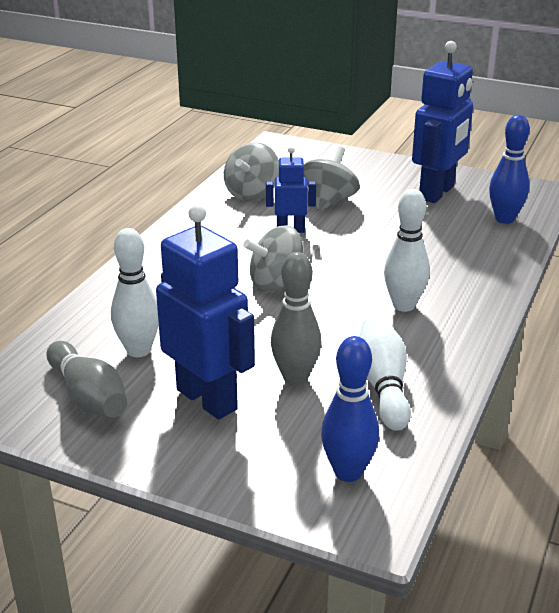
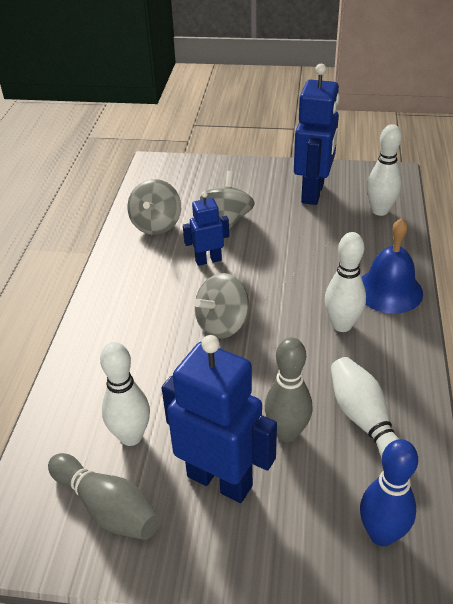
camera: 15 degrees left, 10 degrees up
(473, 286) = (389, 290): none -> blue bell
(504, 219) = (380, 211): blue bowling pin -> white bowling pin

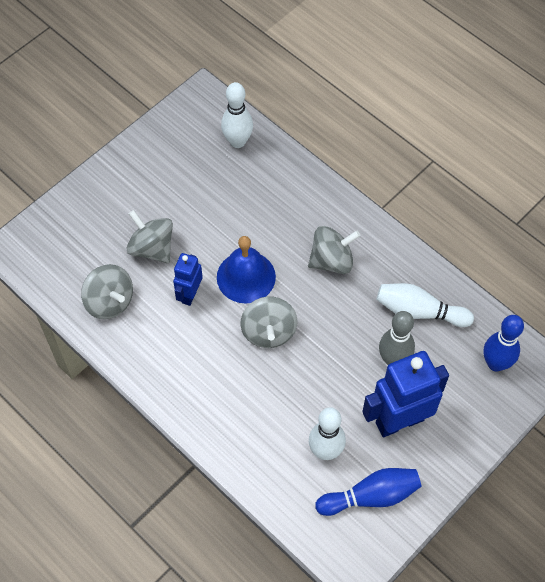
camera: 55 degrees left, 20 degrees up
(107, 507) = (371, 496): grey bowling pin -> blue bowling pin
(313, 193) = (174, 166): blue robot -> none
(342, 325) = (332, 261): white bowling pin -> grey spinning top
(389, 290) = (324, 207): blue bell -> blue bell (246, 277)

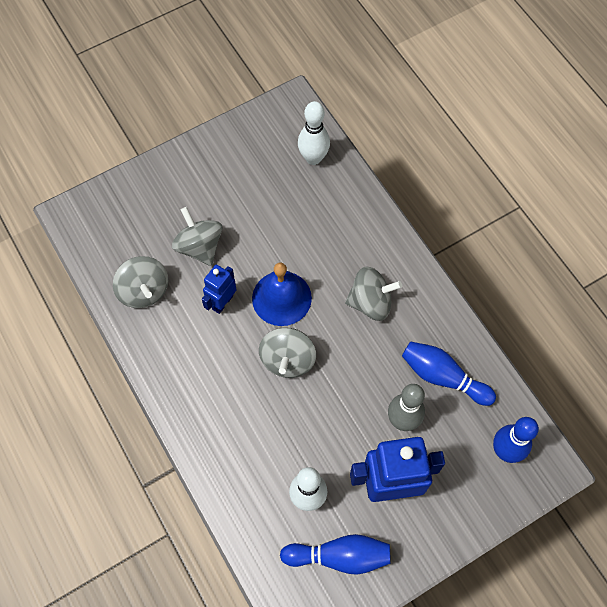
camera: 15 degrees right, 5 degrees up
(419, 311) = (443, 377): white bowling pin -> blue bowling pin

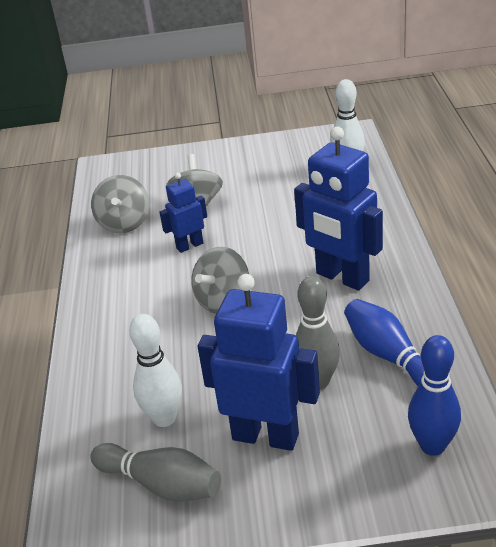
camera: 30 degrees right, 30 degrees down
(281, 298) = (250, 255): blue bell -> none
(339, 556) = (161, 484): blue bowling pin -> grey bowling pin
(370, 302) = (342, 277): grey spinning top -> blue robot

